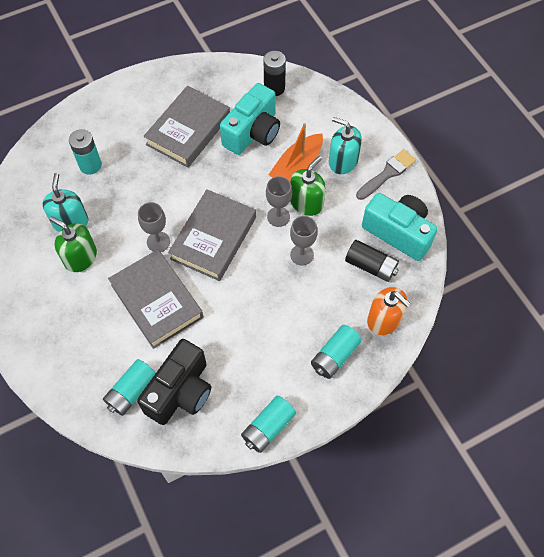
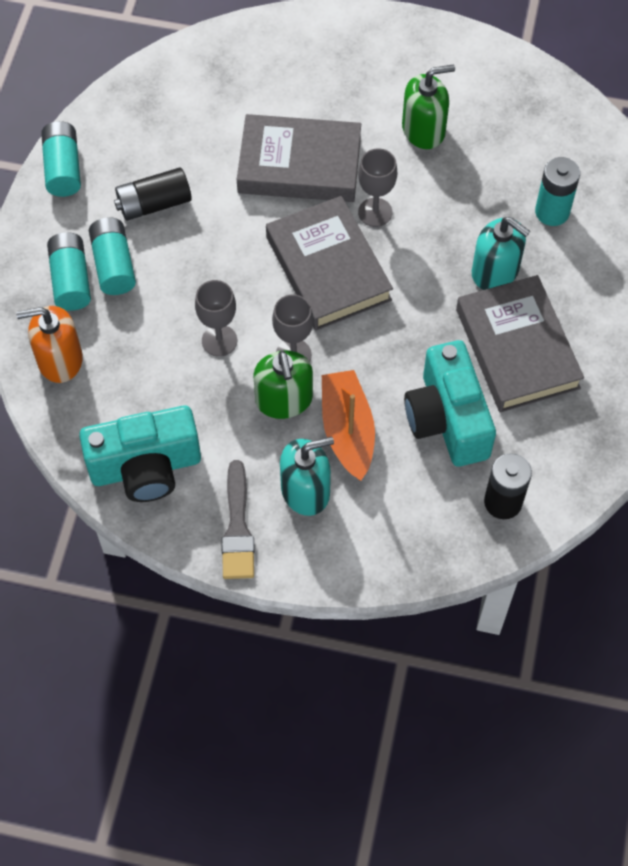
camera: 130 degrees right, 0 degrees up
(70, 222) = (482, 147): turquoise soap dispenser -> turquoise soap dispenser (495, 271)
(132, 391) = (218, 83): turquoise battery -> turquoise battery (113, 265)
(180, 391) = (176, 122): black camera -> none
(371, 266) = (134, 400): black battery -> black battery (154, 204)

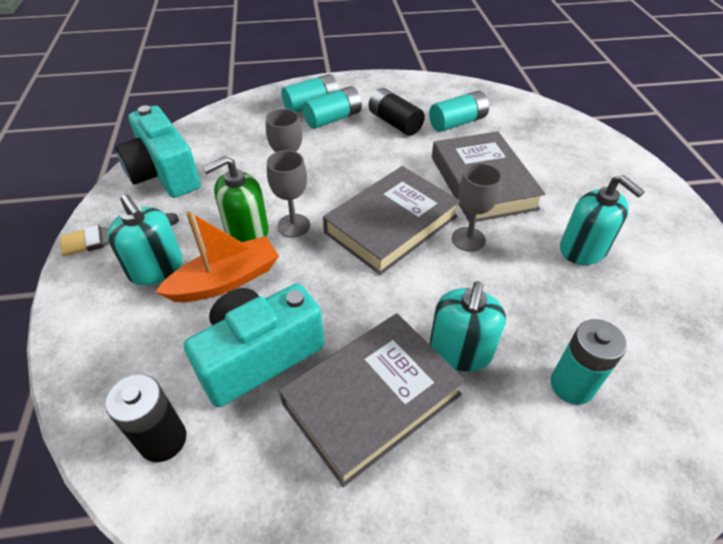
camera: 70 degrees right, 15 degrees down
(60, 359) = (246, 116): orange soap dispenser -> none
(63, 168) = (397, 82): turquoise battery -> turquoise battery (457, 122)
(423, 130) = (583, 249): green soap dispenser -> turquoise soap dispenser

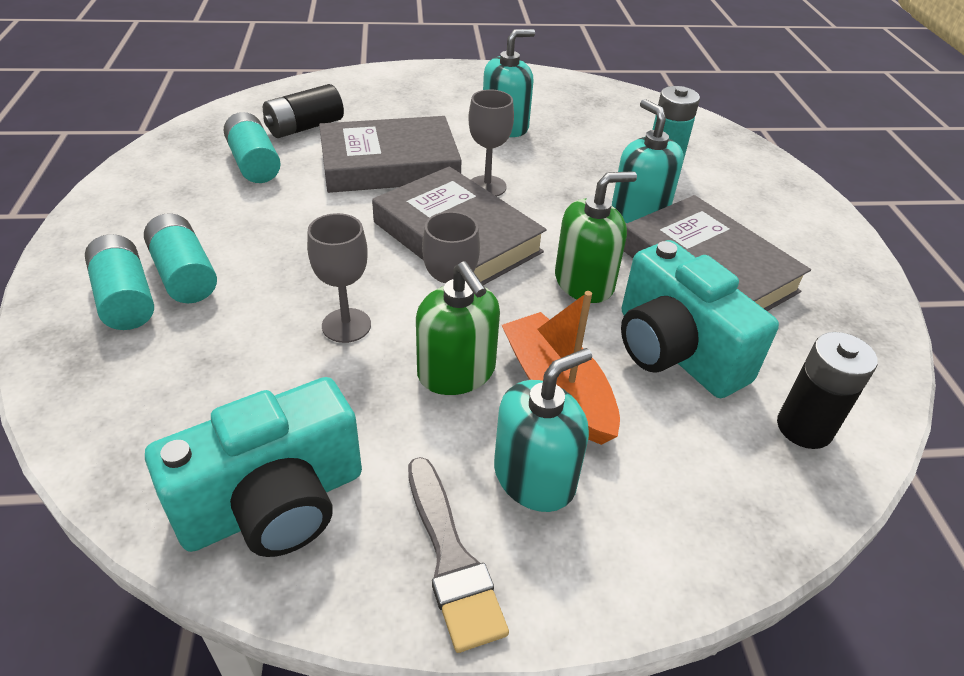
camera: 90 degrees left, 5 degrees down
(343, 300) = (584, 282): none -> green soap dispenser
(394, 123) = (229, 214): black battery -> black battery (305, 127)
(460, 350) = (639, 211): turquoise soap dispenser -> turquoise soap dispenser turned 135 degrees counterclockwise

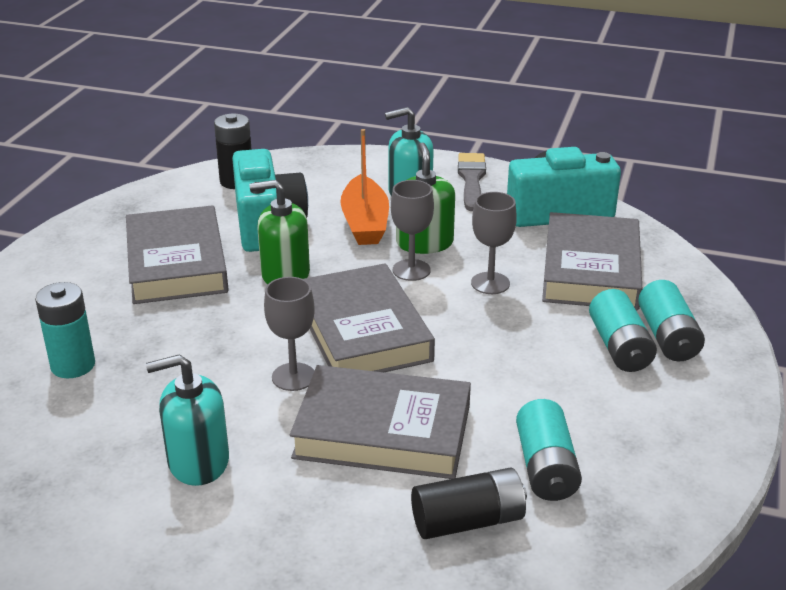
camera: 155 degrees left, 10 degrees down
(215, 381) = (591, 270): none -> grey book
(639, 211) = (170, 319): turquoise soap dispenser -> none

